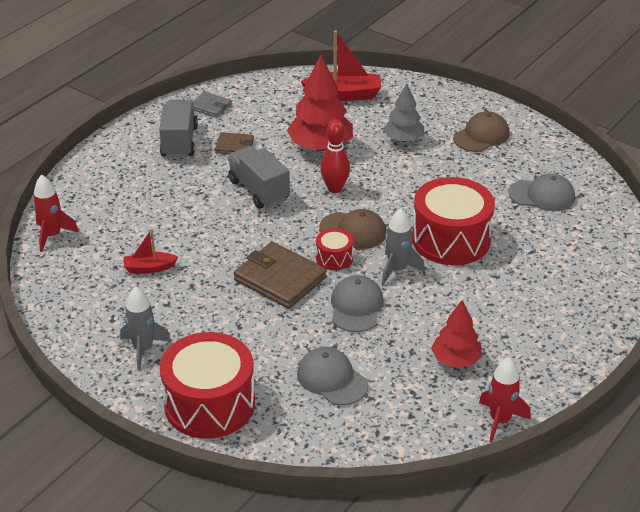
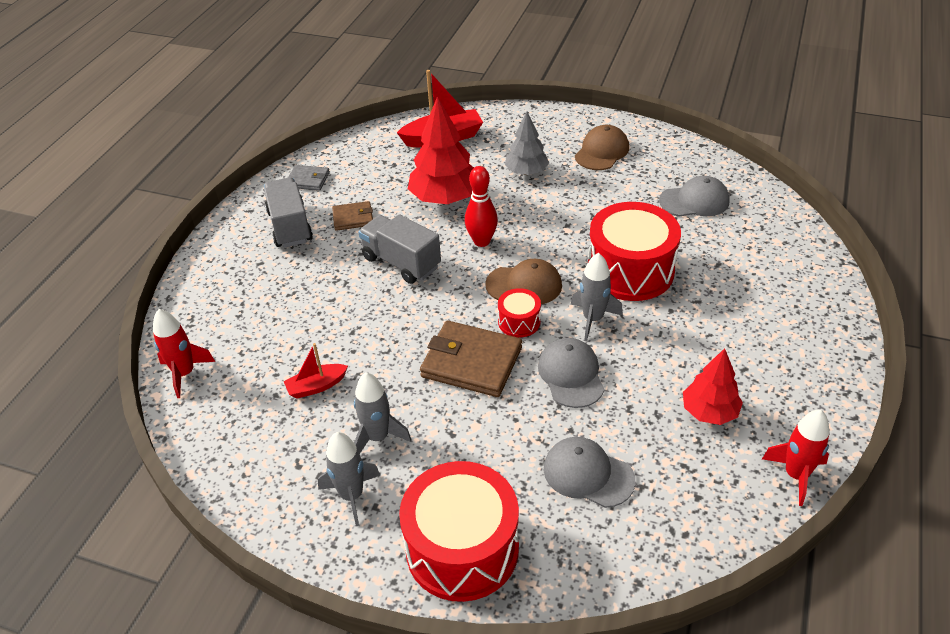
camera: 15 degrees left, 5 degrees up
(180, 315) = (378, 437): none -> grey rocket

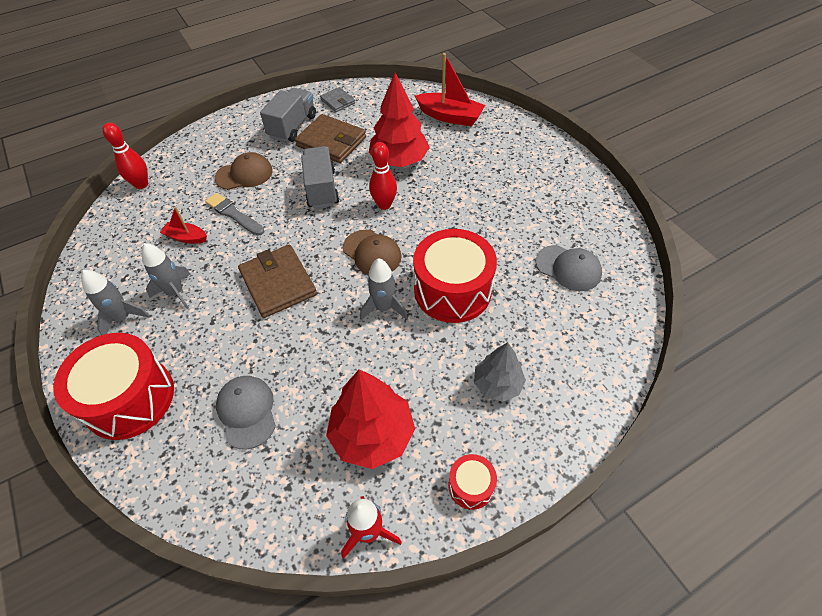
camera: 40 degrees right, 10 degrees up
(185, 373) = (141, 184): red rocket -> red bowling pin
(339, 336) = (234, 214): none -> grey brush
(353, 218) = (331, 142): brown wallet -> brown wallet, size x1.83
(519, 322) = (337, 276): red drum -> red drum (471, 486)
(526, 172) = (474, 172): grey tree -> grey tree (497, 384)
(571, 375) = (322, 336): grey cap -> none
(602, 151) = (546, 187): brown cap -> brown cap (244, 174)
(709, 412) = (372, 434): red tree -> red tree, size x1.60

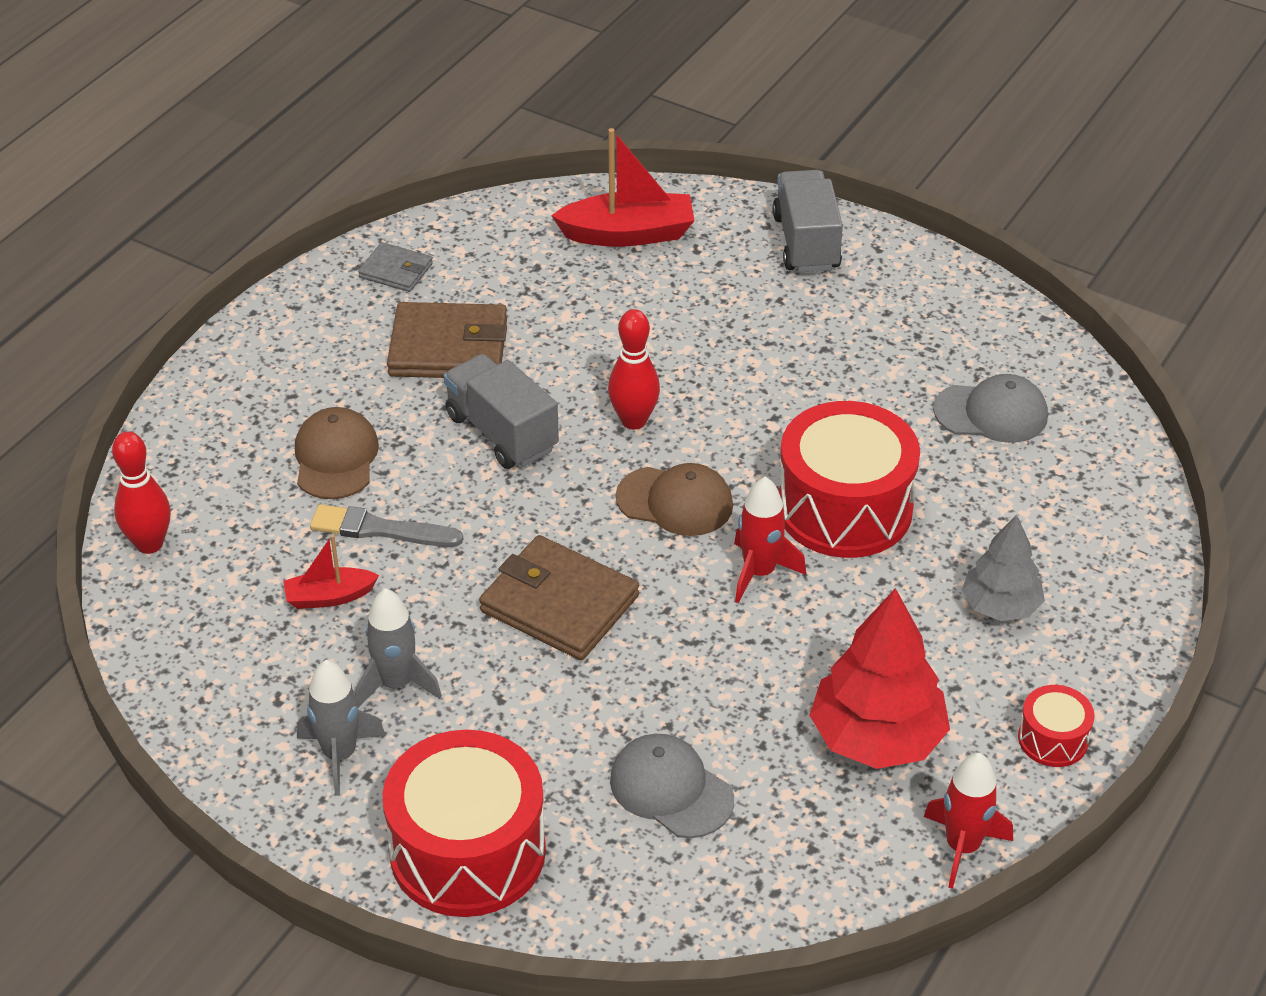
camera: 30 degrees left, 10 degrees down
(244, 174) = (336, 458): brown cap -> brown cap turned 45 degrees counterclockwise
(292, 126) = (349, 344): grey truck -> grey truck (806, 243)
(384, 307) = (759, 572): grey rocket -> red rocket
(399, 160) = (599, 339): red tree -> none

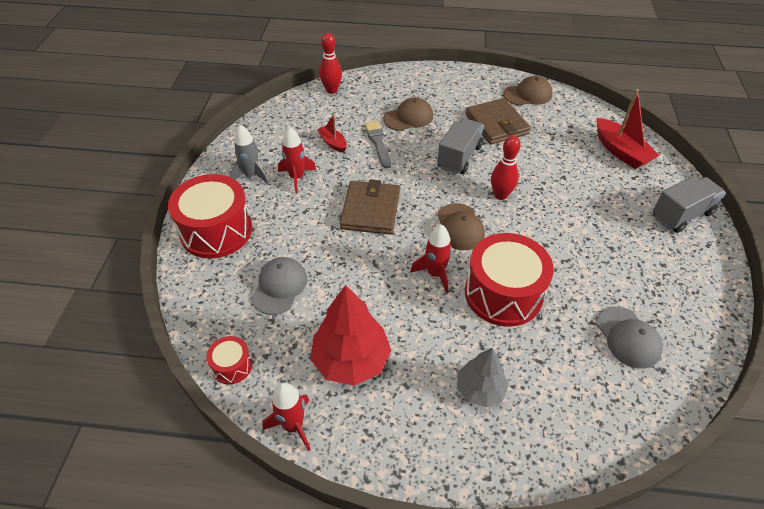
camera: 65 degrees right, 5 degrees up
(396, 270) = (528, 94): grey wallet -> brown cap
(396, 684) = (297, 177): grey rocket -> red rocket
(1053, 739) = (393, 449): red drum -> red drum (232, 366)

